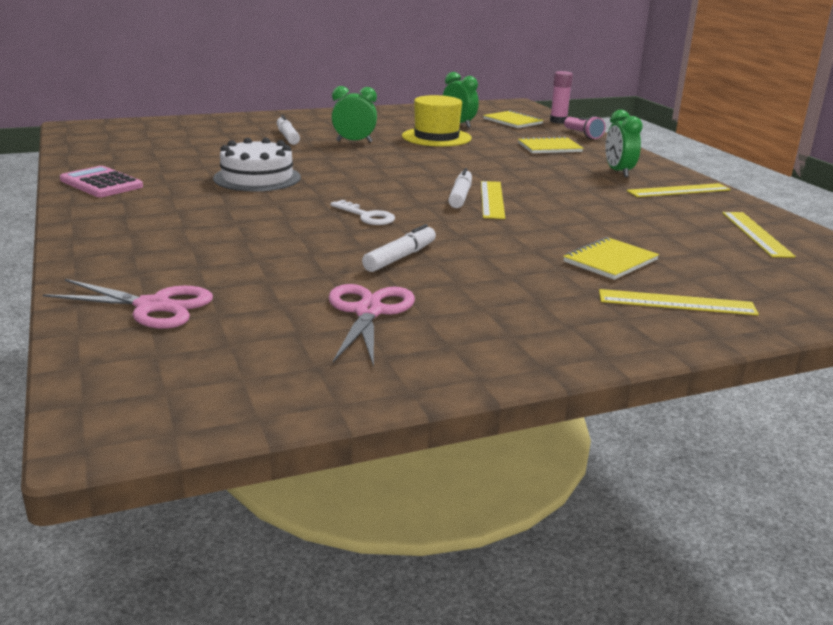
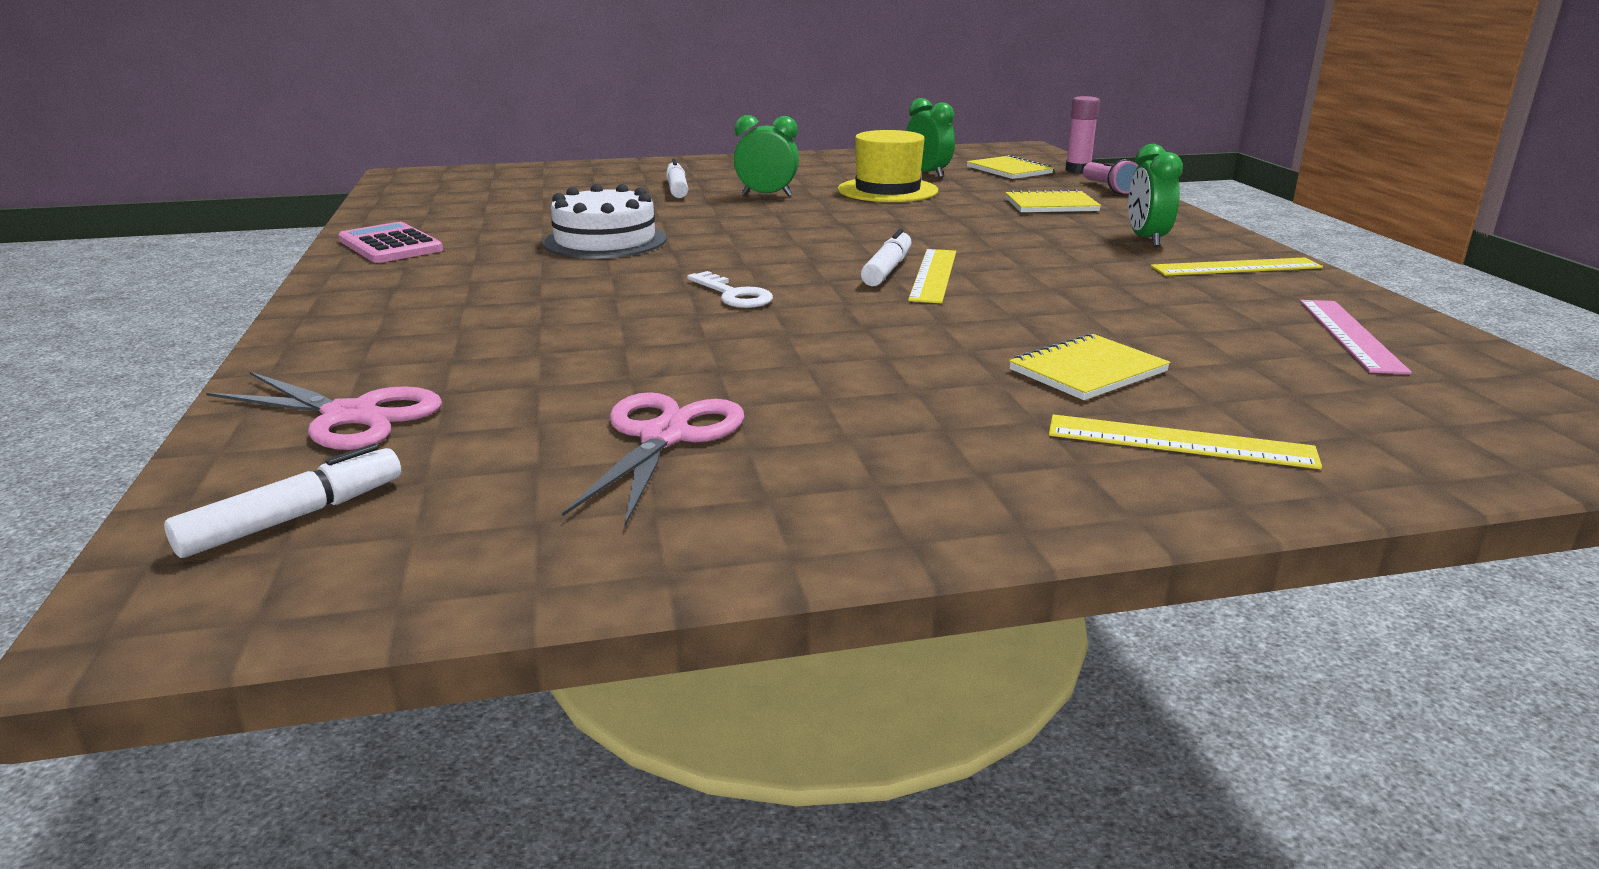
camera: 10 degrees right, 0 degrees up
(400, 257) = (754, 356): white marker -> white marker (294, 518)
(755, 234) = (1349, 335): yellow ruler -> pink ruler

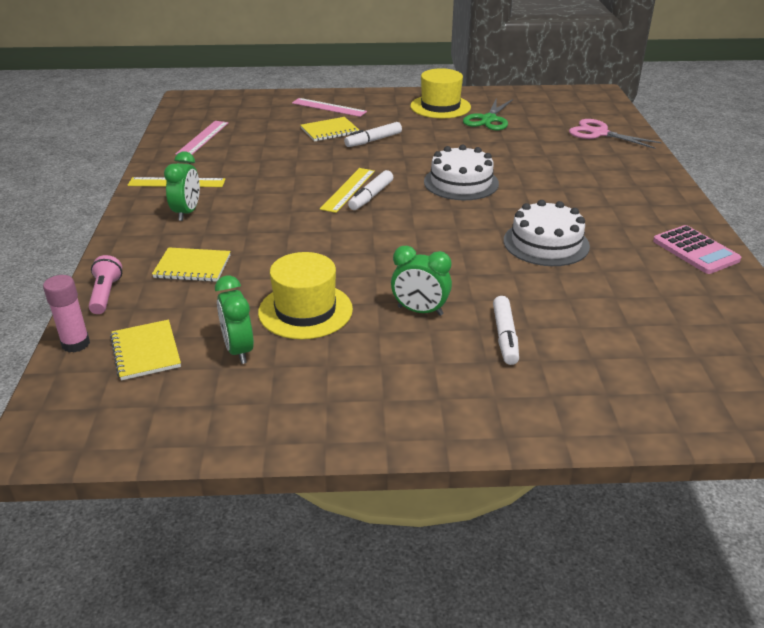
camera: 170 degrees left, 10 degrees up
(294, 518) = (586, 107): white marker -> white marker (373, 140)
(664, 437) = (489, 119): pink scissors -> green scissors
(734, 295) = (461, 182): white key -> white cake
(826, 474) = (440, 107): none -> yellow hat
(1180, 442) = (329, 107): yellow ruler -> pink ruler

